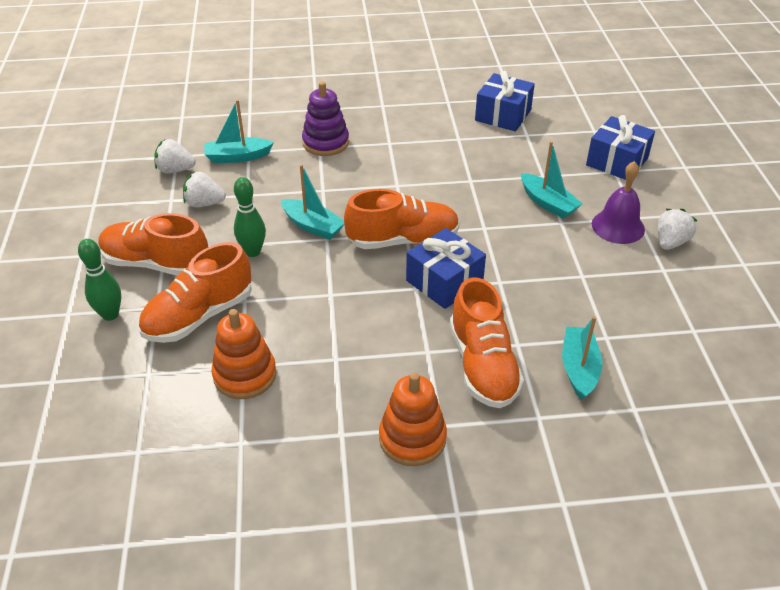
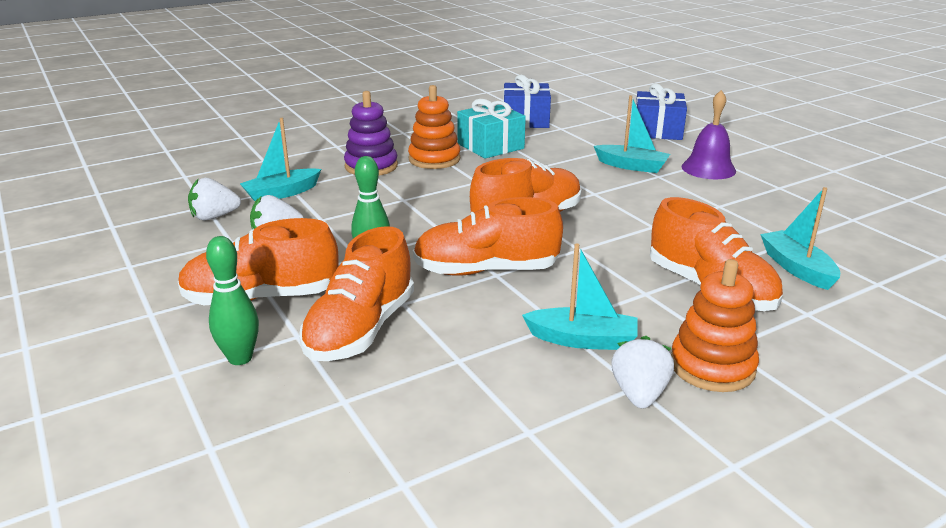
camera: 25 degrees left, 15 degrees down
(245, 375) = (469, 367): orange stacking toy -> orange stacking toy (434, 159)
(313, 226) = (421, 227): turquoise boat -> turquoise boat (582, 340)
(326, 288) = (486, 270): none -> orange shoe
(443, 143) = (490, 146): none -> turquoise gift
(444, 281) = (601, 238): blue gift -> none
(670, 242) = (762, 169): white strawberry -> white strawberry (639, 394)

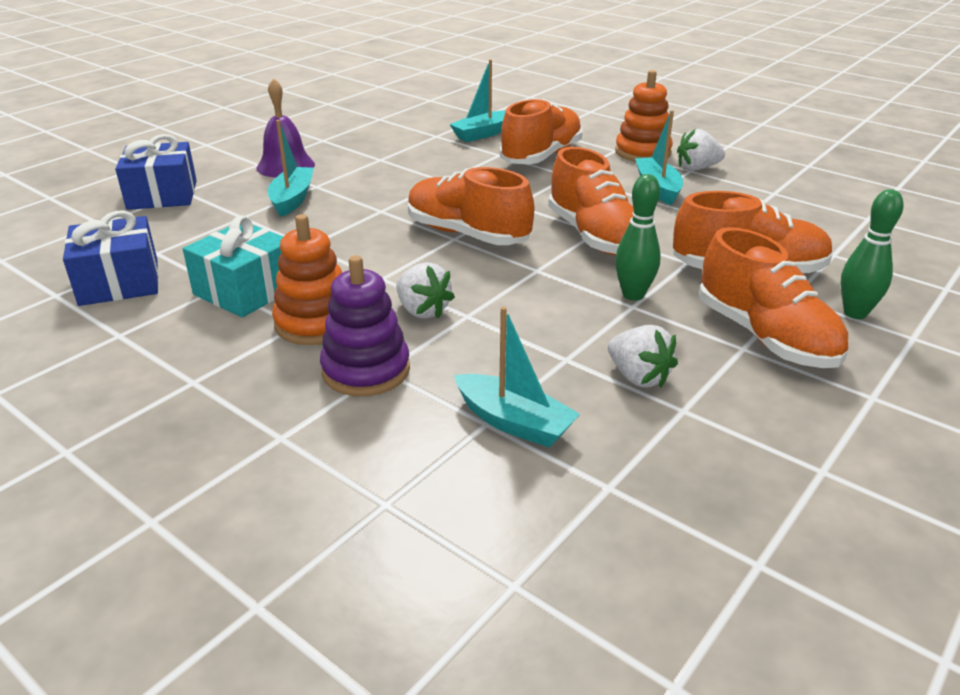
camera: 110 degrees left, 5 degrees up
(214, 217) = (636, 457): white strawberry -> white strawberry (422, 311)

